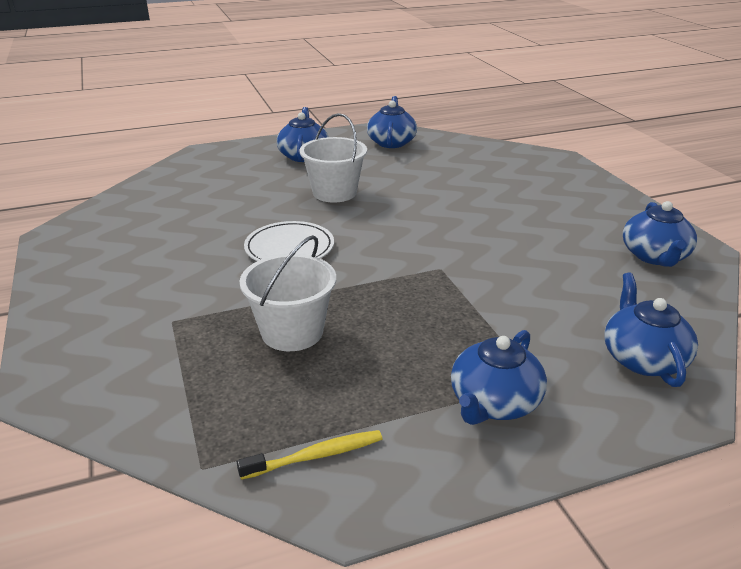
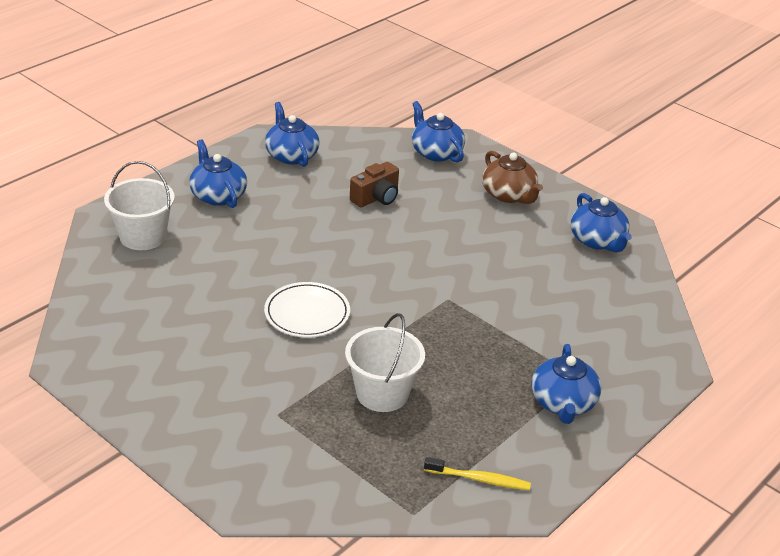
camera: 30 degrees left, 5 degrees up
(316, 456) = (479, 479): yellow toothbrush -> yellow toothbrush turned 60 degrees clockwise
(334, 192) = (291, 238): white bucket -> white bucket (142, 236)
(440, 180) = (376, 198): none -> brown camera
(577, 202) = (509, 195): none -> brown teapot
(643, 358) = (635, 338): blue teapot -> blue teapot (436, 152)

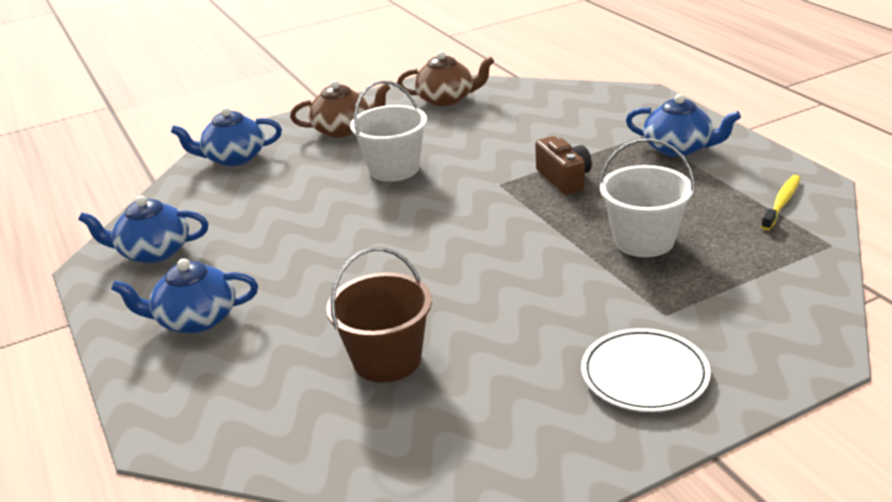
camera: 65 degrees left, 5 degrees down
(142, 236) = (244, 398): white bucket -> white bucket (394, 169)
(192, 286) = (387, 360): none -> brown bucket
(307, 313) = (486, 274): white plate -> white plate (644, 374)
(376, 198) = (291, 203): brown camera -> brown camera (564, 179)
(597, 241) = (446, 99): blue teapot -> brown teapot

